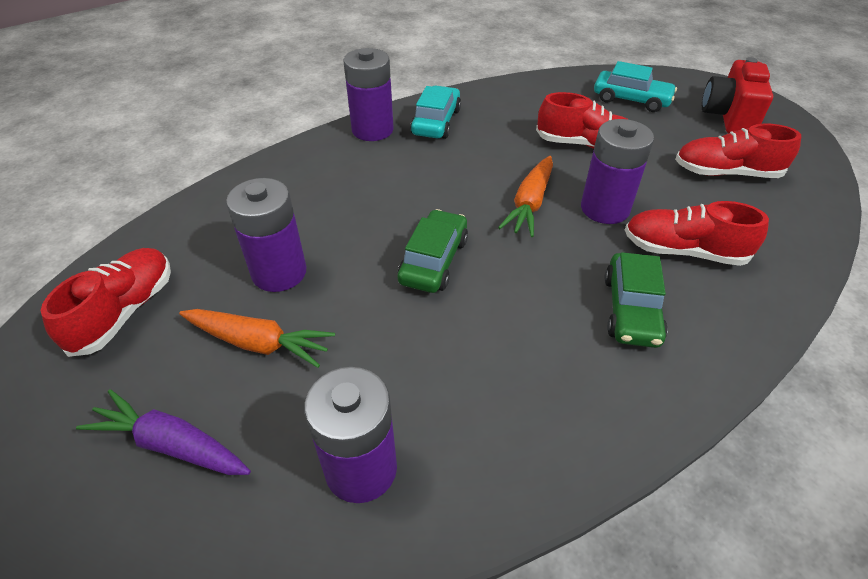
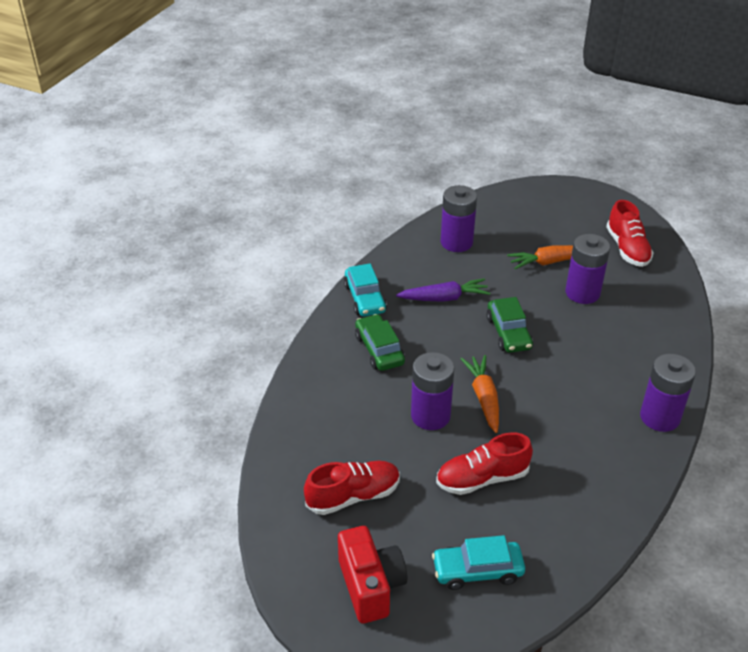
camera: 150 degrees right, 5 degrees down
(171, 444) = (536, 222): purple carrot -> purple carrot (444, 298)
(436, 122) = (622, 450): turquoise car -> turquoise car (365, 298)
(683, 251) = (363, 402): red shoe -> none

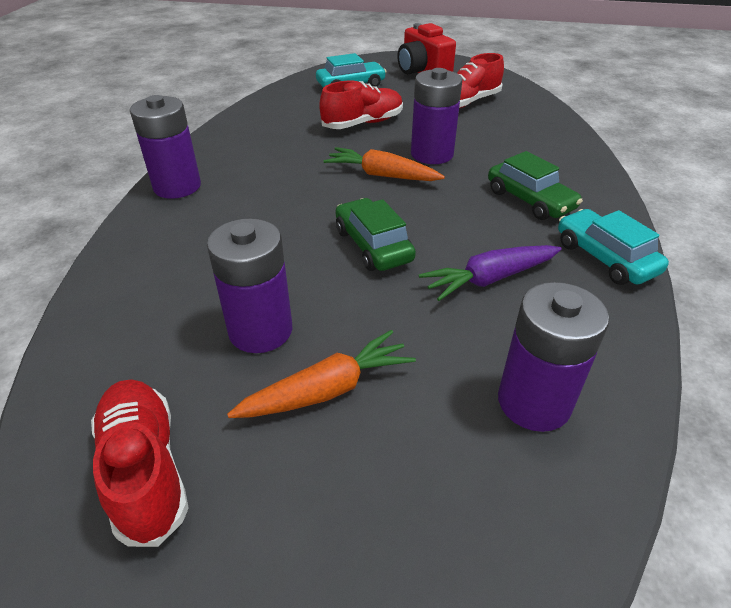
camera: 165 degrees right, 0 degrees up
(484, 398) = (382, 175): orange carrot -> orange carrot turned 135 degrees clockwise

